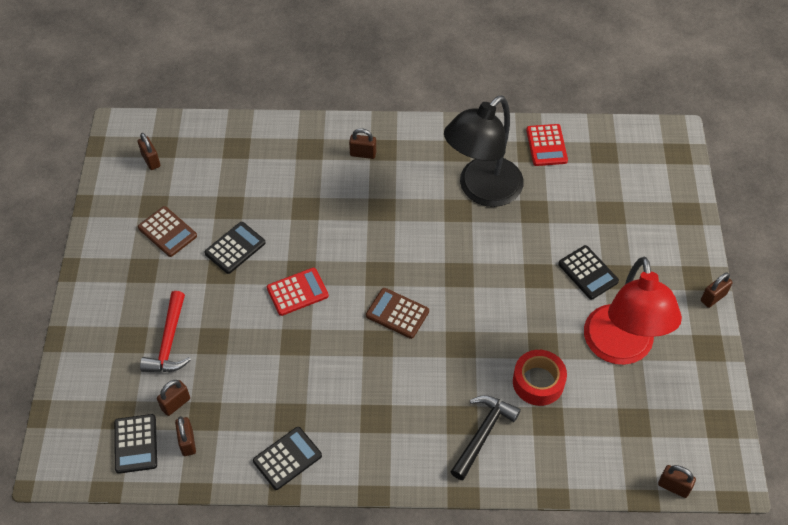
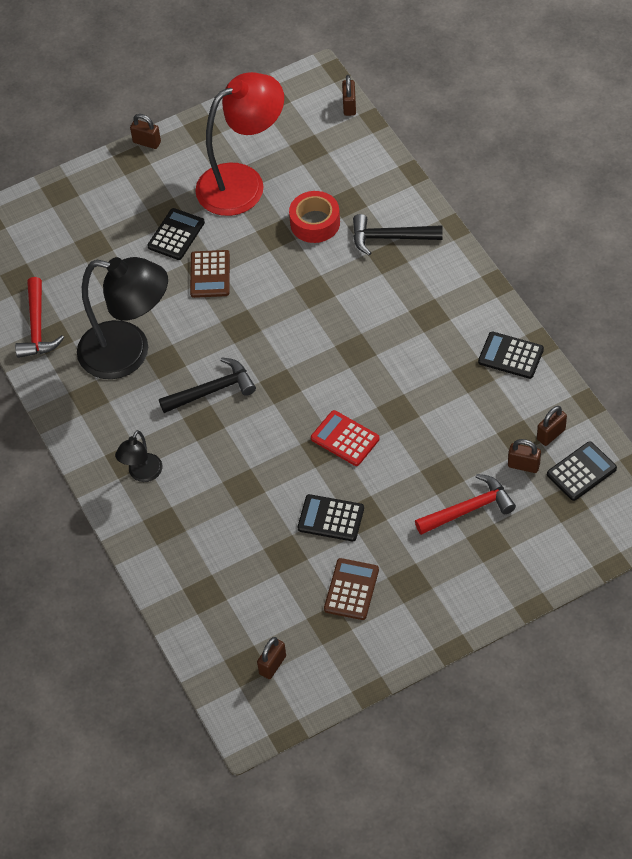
camera: 115 degrees left, 0 degrees up
(363, 154) = (142, 474): brown padlock -> black lamp
(397, 313) = (315, 351): brown calculator -> brown calculator (210, 274)
(407, 227) = (212, 390): none -> black hammer
(546, 145) = (37, 327): red calculator -> red hammer

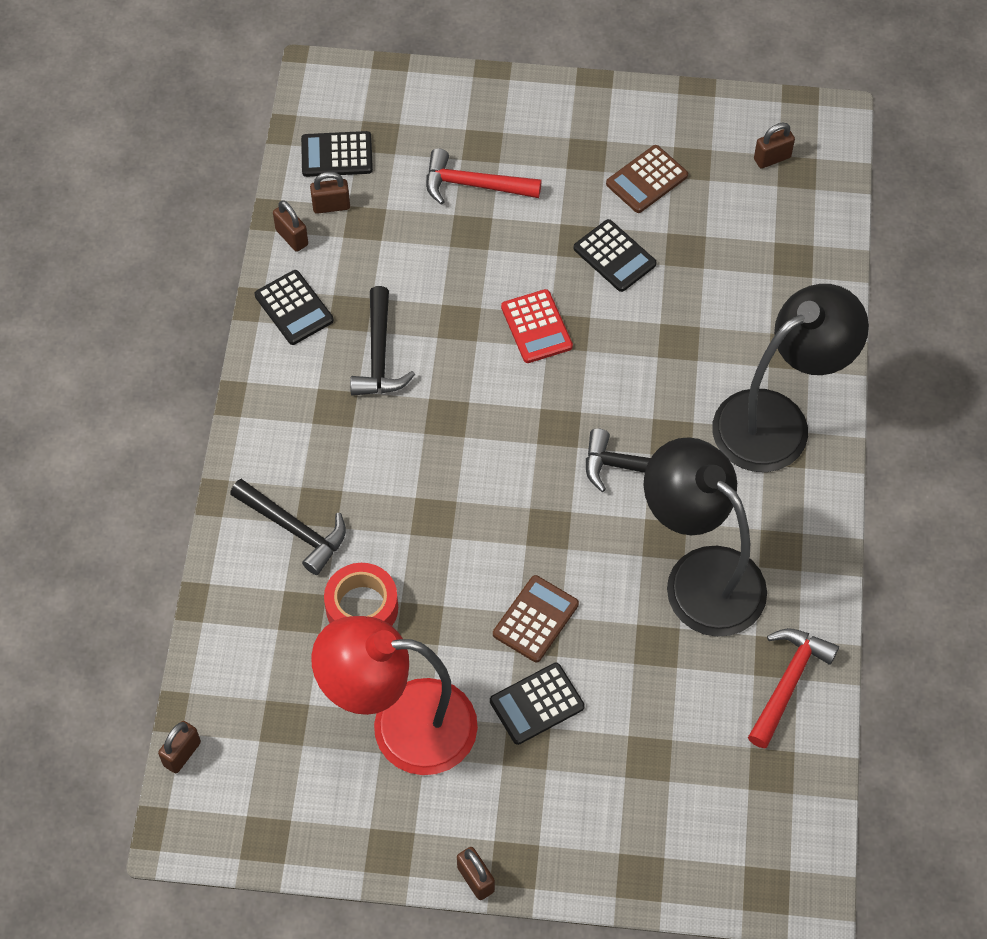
camera: 150 degrees left, 5 degrees up
(142, 474) = (777, 420): black lamp -> black lamp, size x2.19
(430, 361) = (379, 354): none -> black hammer
(523, 465) = (385, 193): brown padlock -> brown padlock (292, 237)

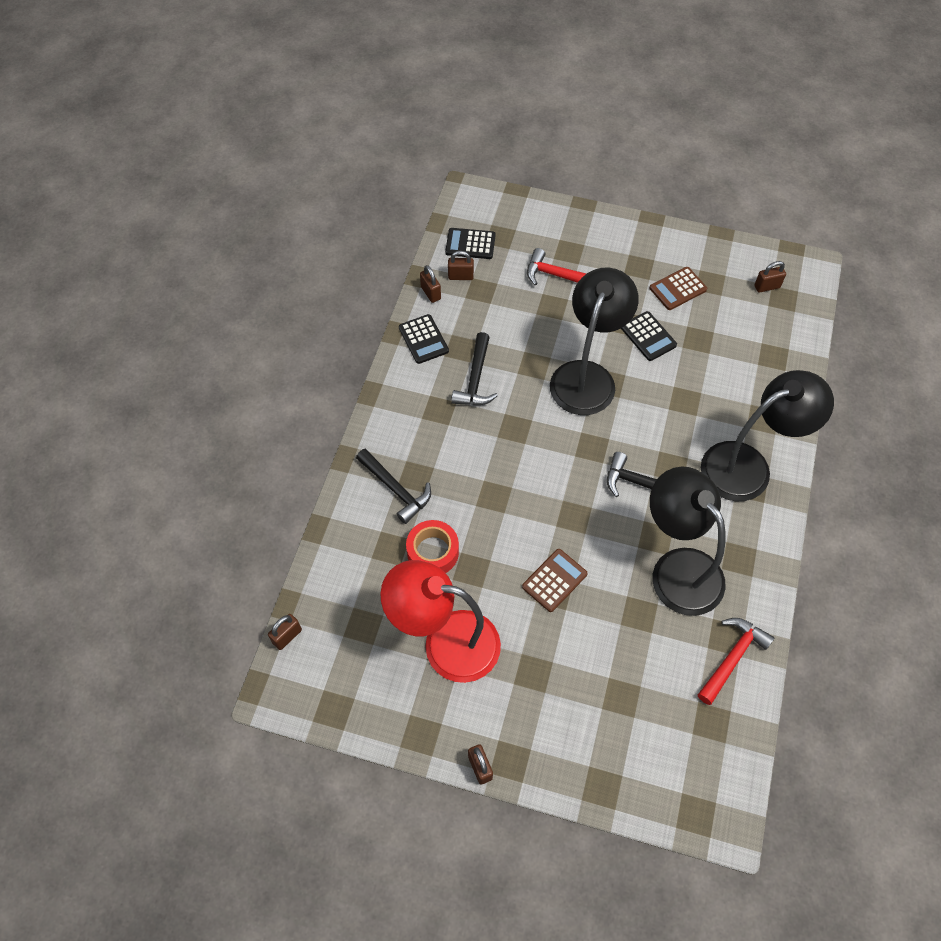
camera: 10 degrees right, 0 degrees up
(536, 327) = (587, 376): red calculator -> black lamp
(537, 704) = (545, 642): black calculator -> none

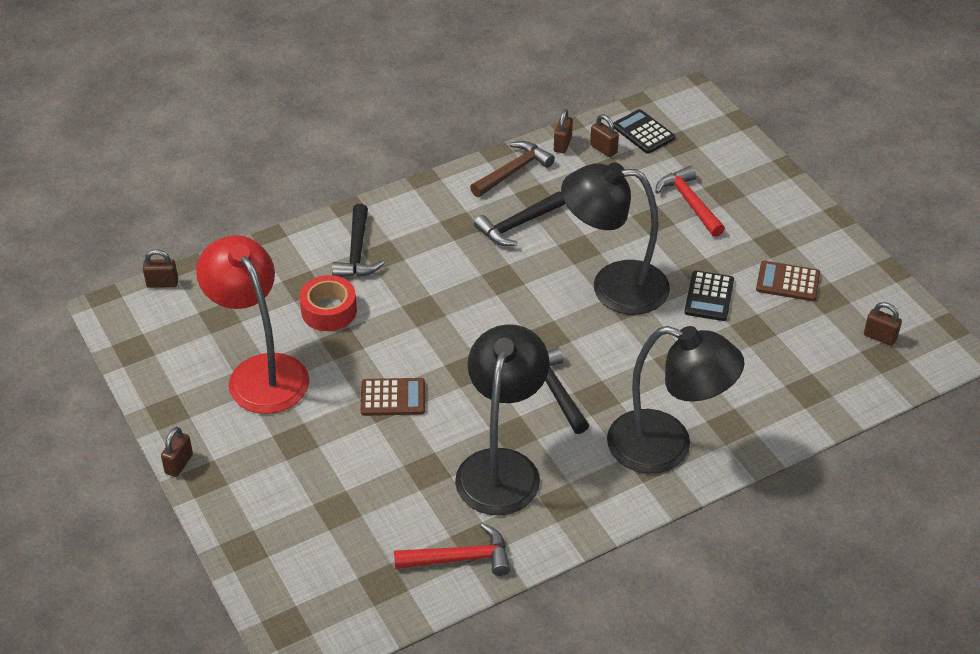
camera: 45 degrees right, 15 degrees down
(423, 339) = (513, 171): black calculator -> brown hammer
(587, 376) = (613, 286): black lamp -> black lamp turned 150 degrees counterclockwise

